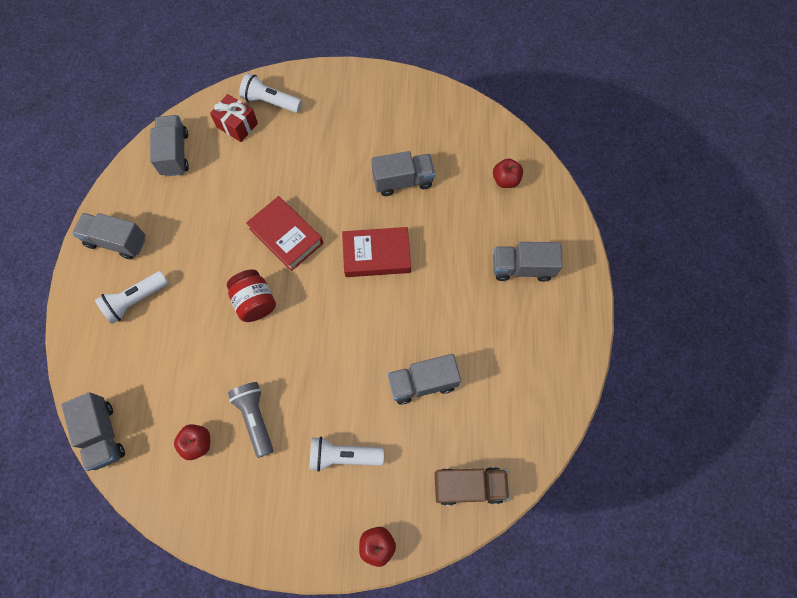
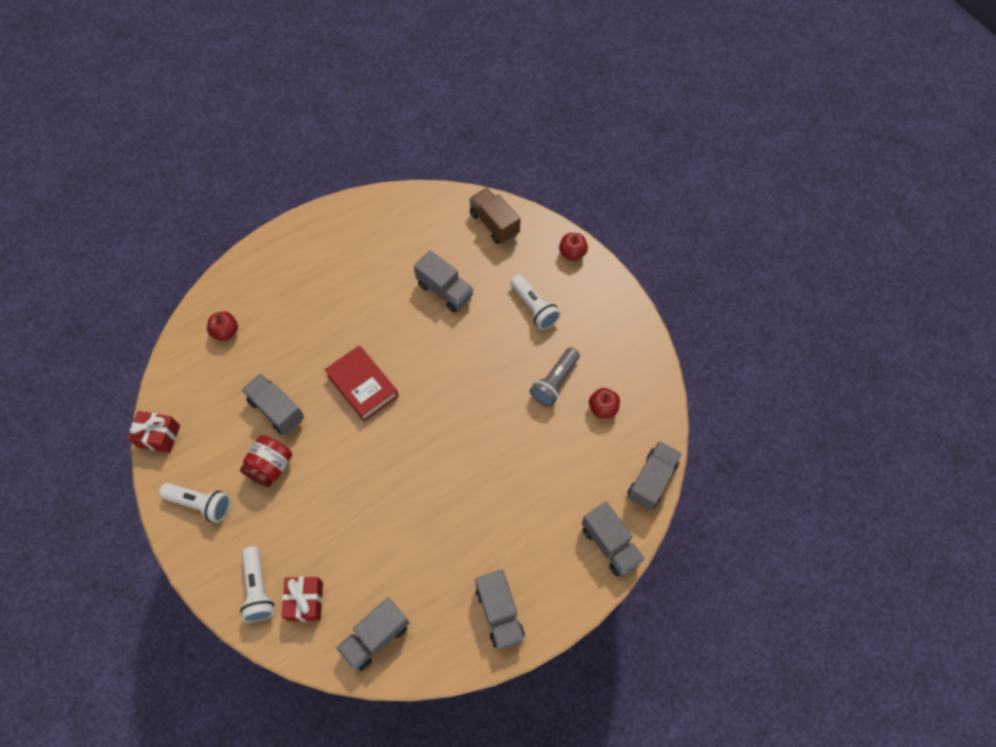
camera: 125 degrees left, 5 degrees down
(136, 300) = (537, 547): white flashlight -> white flashlight (200, 504)
(255, 302) = (468, 449): red jar -> red jar (270, 467)
(286, 236) = (393, 468): red book -> none
(441, 94) = (159, 436): none -> red gift
(522, 268) = (304, 277): grey truck -> grey truck (610, 544)

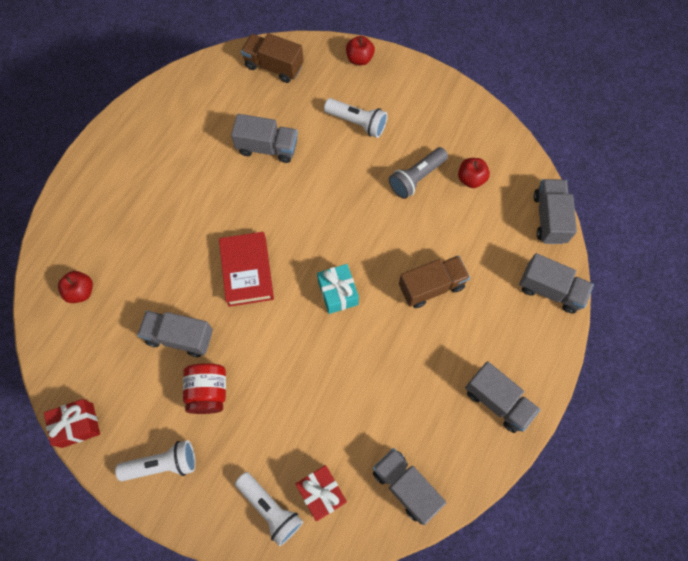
camera: 30 degrees left, 5 degrees up
(362, 385) = (247, 271): red book -> red book turned 60 degrees clockwise
(375, 637) = (405, 486): grey truck -> grey truck turned 120 degrees clockwise
(424, 444) = (338, 293): none -> turquoise gift
(506, 482) = (431, 286): none -> brown truck
(555, 382) = (416, 178): grey flashlight -> grey flashlight turned 45 degrees clockwise

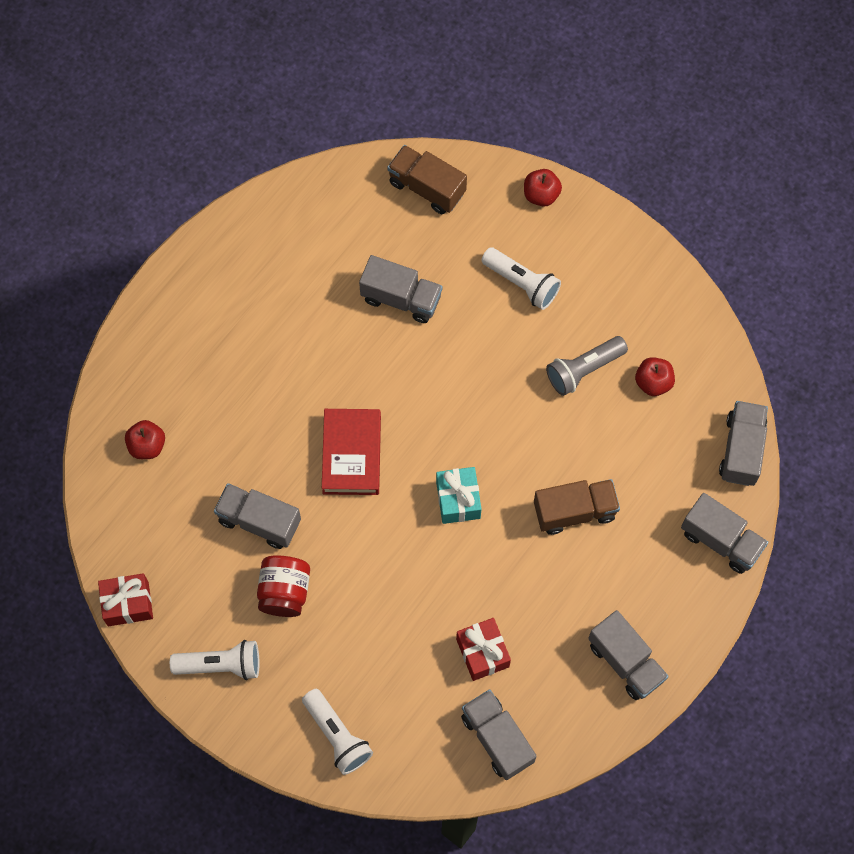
camera: 10 degrees right, 0 degrees up
(321, 493) = (399, 729): red gift -> red gift (482, 653)

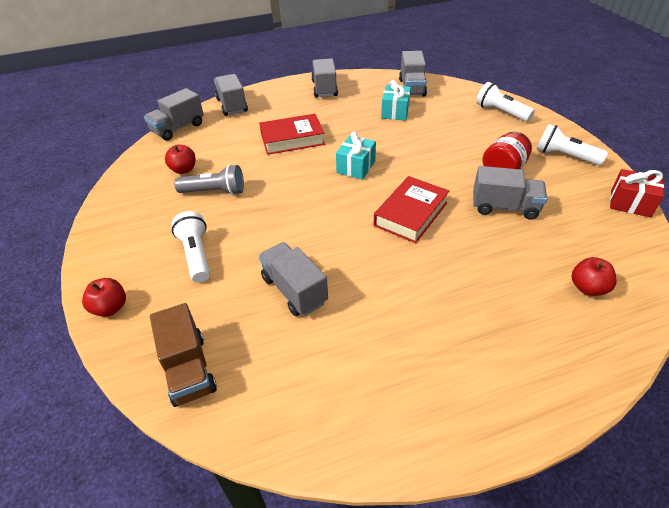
camera: 145 degrees left, 25 degrees down
(259, 521) = (504, 207): grey truck -> grey truck turned 45 degrees counterclockwise
(337, 735) = (501, 112): white flashlight -> white flashlight turned 45 degrees counterclockwise
(482, 653) = (395, 112): red gift -> turquoise gift
(574, 511) = (292, 139): brown truck -> red book

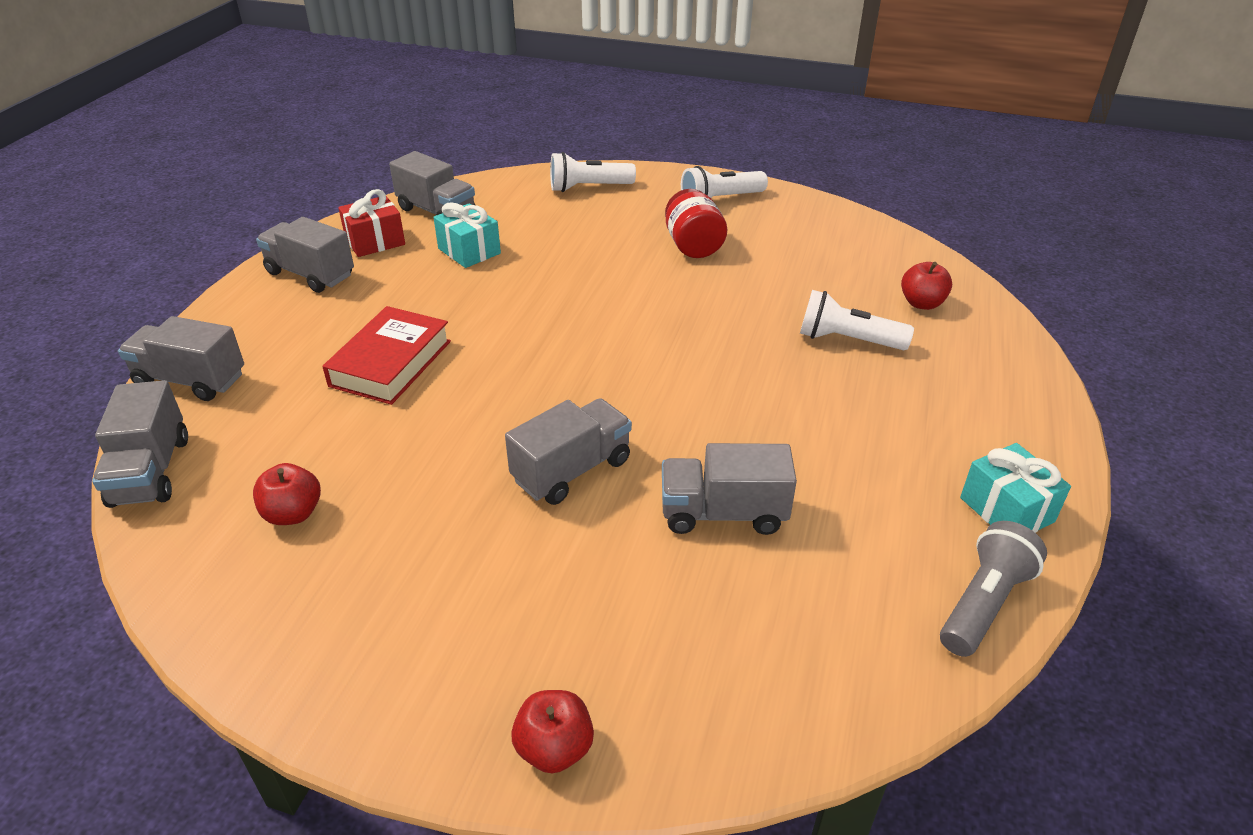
camera: 55 degrees left, 5 degrees down
(189, 369) = (777, 690): brown truck -> none
(196, 255) = (541, 586): white flashlight -> white flashlight (847, 340)
(214, 192) = (407, 501): grey flashlight -> grey flashlight (983, 603)
(356, 167) = (541, 341): turquoise gift -> turquoise gift (1006, 510)
(411, 214) = (689, 347): red book -> none
(504, 207) = (755, 280): grey truck -> grey truck (572, 470)
(630, 203) = (834, 212): red gift -> red gift (375, 241)

